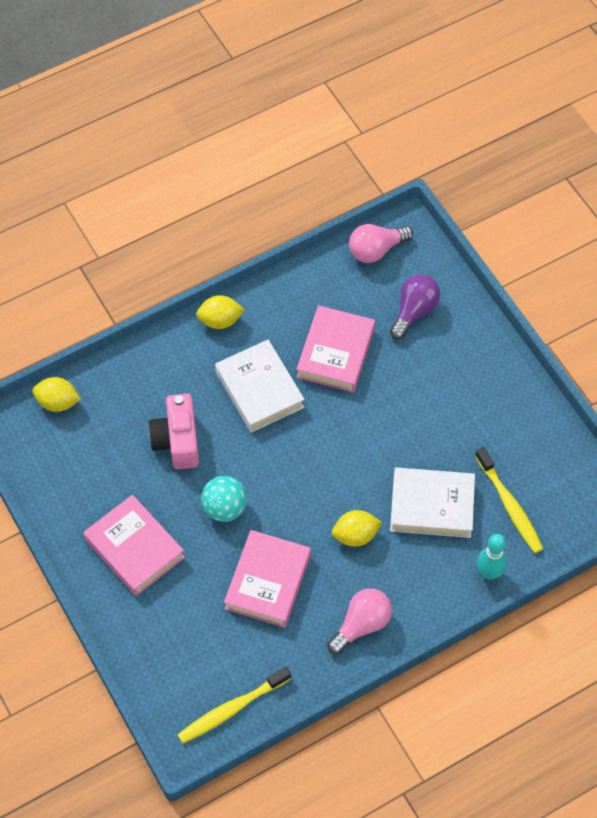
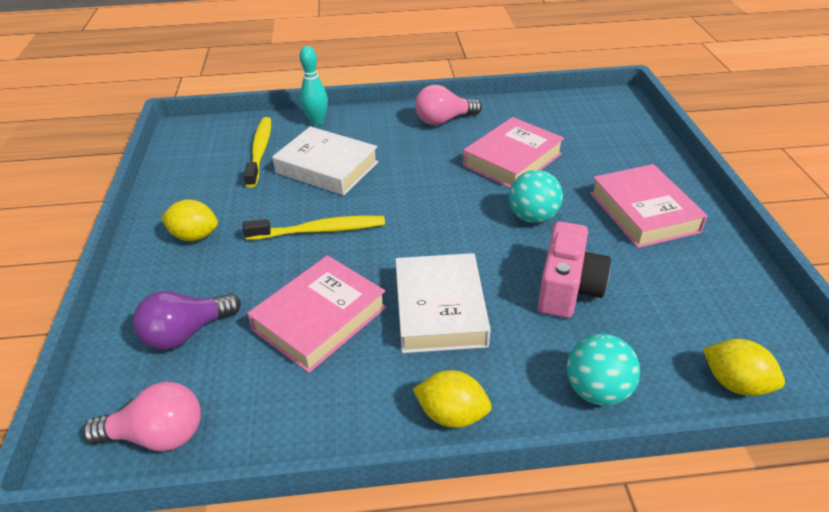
camera: 155 degrees left, 20 degrees down
(140, 366) = (596, 390): none -> turquoise ball
(232, 709) = (576, 105): yellow toothbrush -> yellow toothbrush (319, 230)
(355, 535) = (411, 167): yellow lemon -> yellow lemon (195, 236)

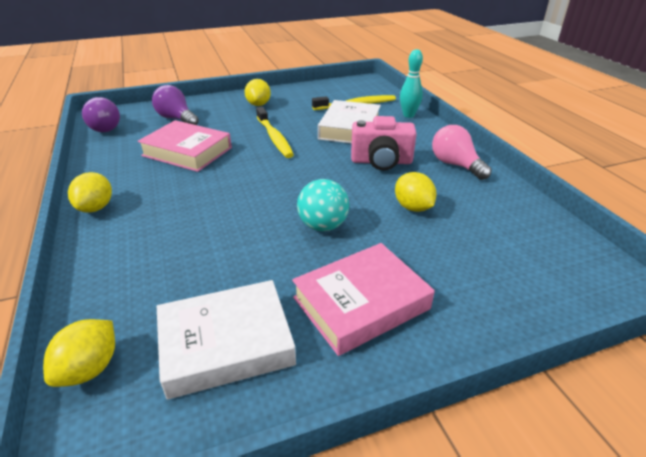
camera: 75 degrees right, 5 degrees down
(157, 435) = (106, 127): pink light bulb -> purple light bulb
(440, 309) = (196, 192): white book -> white book (226, 343)
(512, 160) = (413, 207): pink book -> yellow lemon
(567, 288) = (224, 252): pink camera -> pink camera (381, 161)
(596, 390) = (102, 272): turquoise ball -> none

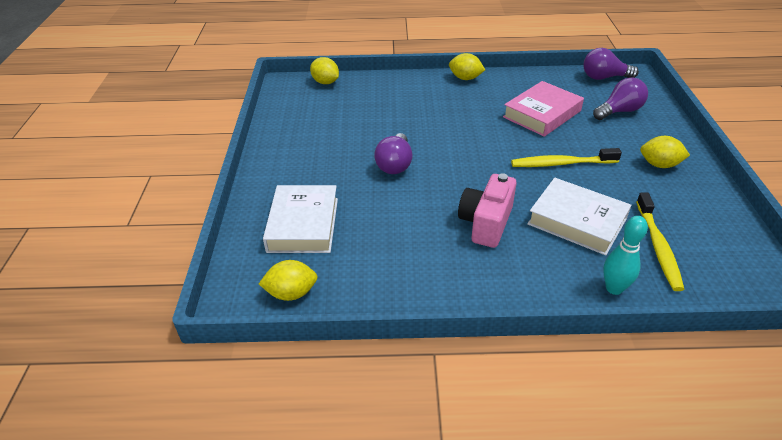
camera: 110 degrees right, 5 degrees up
(226, 343) = (313, 116): white book -> white book (303, 224)
(323, 226) = (395, 164): turquoise ball -> purple light bulb
(361, 303) = (308, 163): pink book -> none
(413, 207) = (395, 218): yellow lemon -> yellow lemon (291, 293)
(455, 165) = (459, 278): pink light bulb -> none

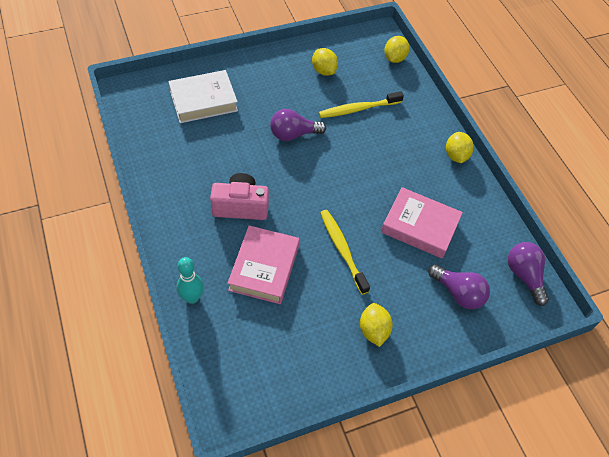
camera: 65 degrees right, 15 degrees up
(291, 293) = (137, 115): yellow lemon -> yellow lemon (324, 71)
(577, 221) = (264, 268): white book -> pink book
(658, 246) = (251, 328): yellow toothbrush -> yellow toothbrush (358, 109)

